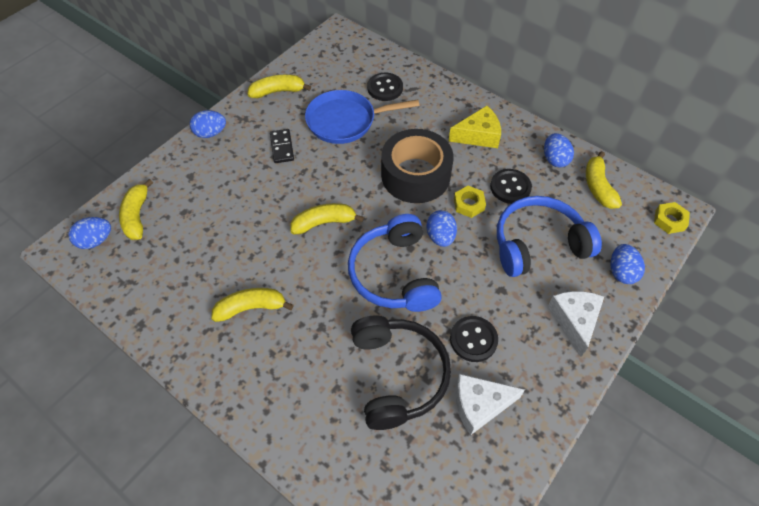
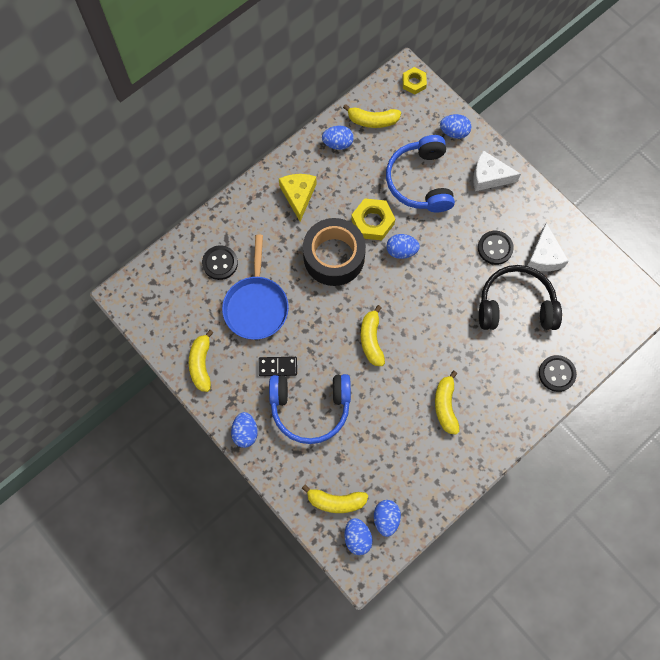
camera: 80 degrees left, 15 degrees up
(115, 264) = (386, 519): none -> blue egg
(394, 274) = (431, 292): blue headphones -> blue headphones (310, 408)
(469, 204) = (372, 222): yellow nut -> yellow nut, size x1.55
(510, 187) = (361, 186): black button -> black button (556, 374)

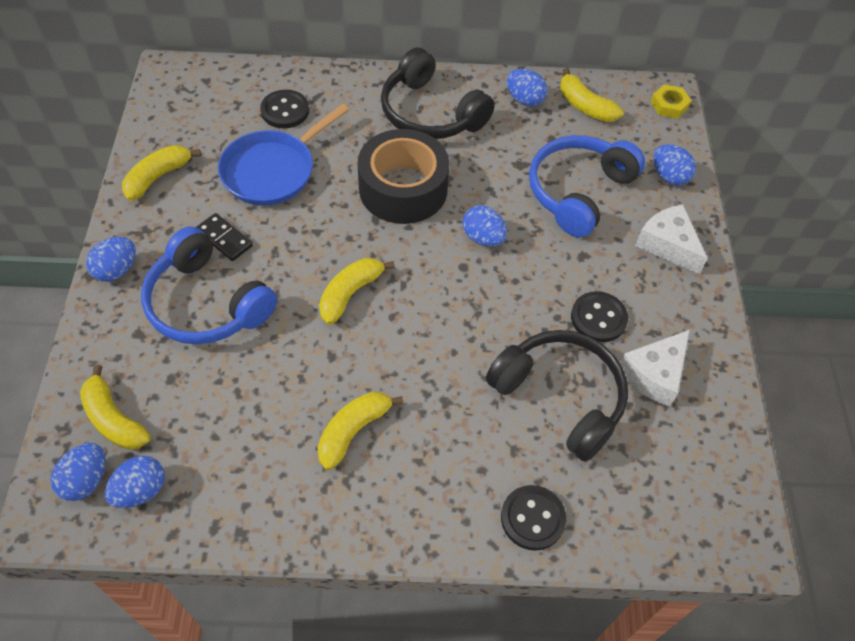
camera: 40 degrees right, 15 degrees down
(298, 196) = (430, 113): yellow cheese -> black headphones
(372, 222) = (482, 189): yellow nut -> none

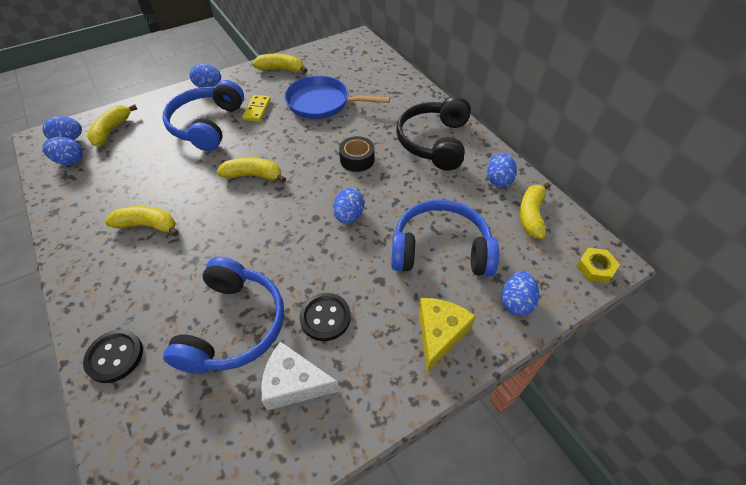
camera: 60 degrees right, 5 degrees down
(224, 239) = (257, 110): black domino -> yellow domino
(285, 111) = (371, 86): black button -> none
(403, 189) = (357, 159): black tape -> black tape, size x0.52
(560, 397) = (233, 326): black headphones -> blue headphones
(667, 245) = (439, 334): white cheese -> yellow cheese

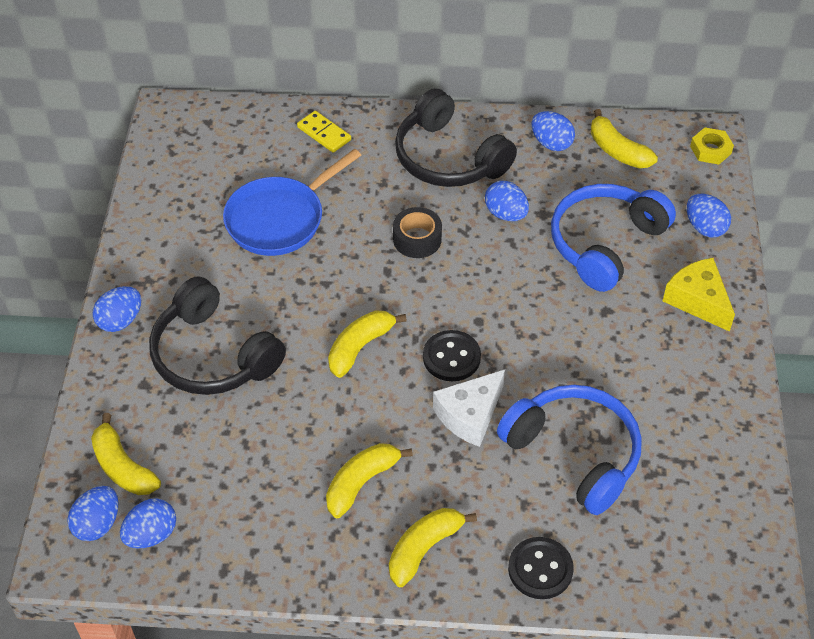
camera: 55 degrees left, 0 degrees up
(207, 125) = (213, 355): blue headphones -> black headphones
(257, 110) = (229, 290): yellow domino -> yellow domino (324, 134)
(281, 69) = (159, 225): yellow banana -> yellow banana (424, 549)
(294, 383) = (674, 432): white cheese -> white cheese (470, 415)
(325, 317) = (619, 375): black button -> black button (451, 357)
(349, 216) = (500, 291): blue egg -> blue egg (505, 214)

